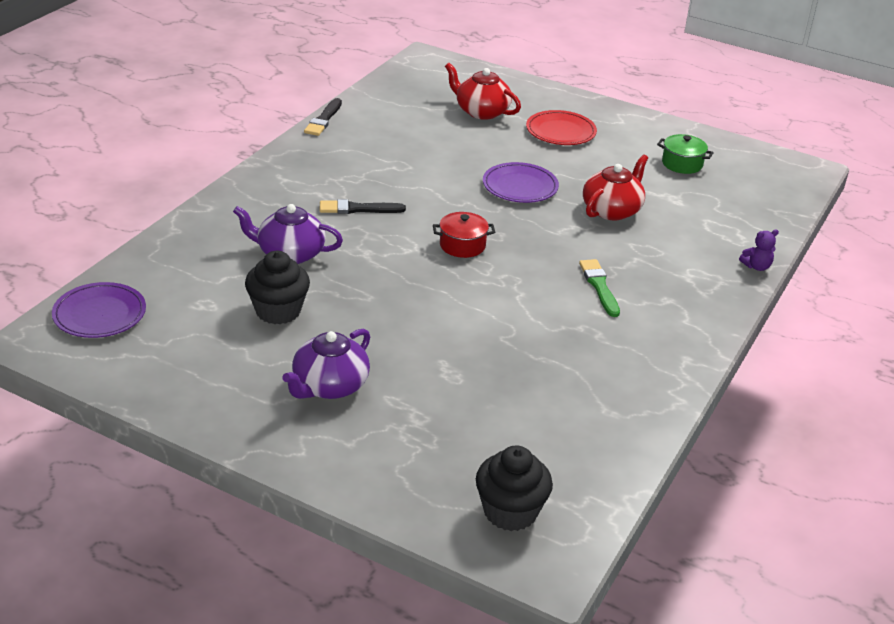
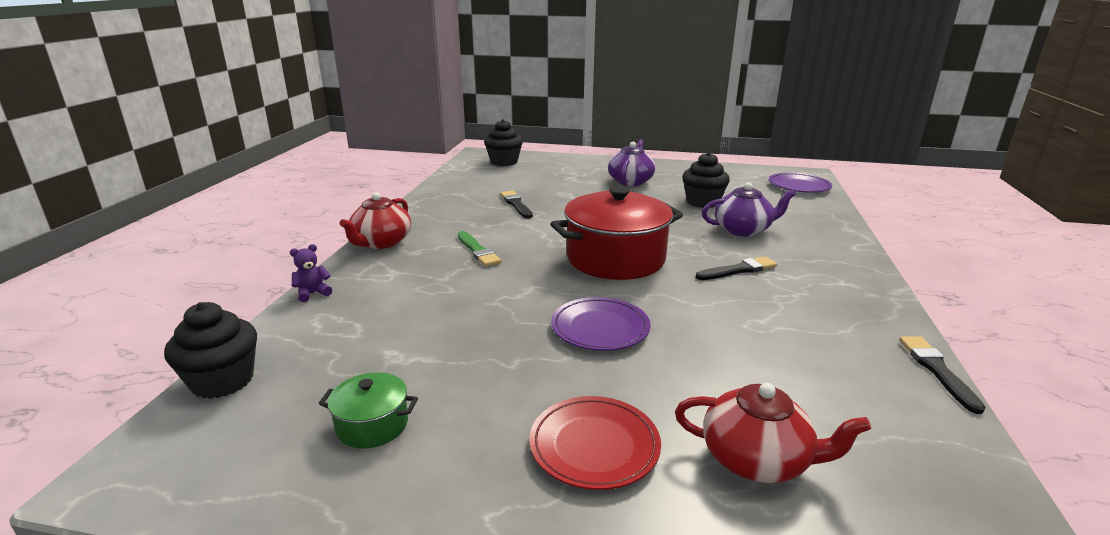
camera: 165 degrees right, 10 degrees down
(462, 245) = (615, 259): red pot -> red pot, size x2.19
(531, 363) = (516, 204): none -> black brush
(612, 210) = (478, 322): red teapot -> red teapot (381, 242)
(787, 206) = (223, 381): none -> black cupcake

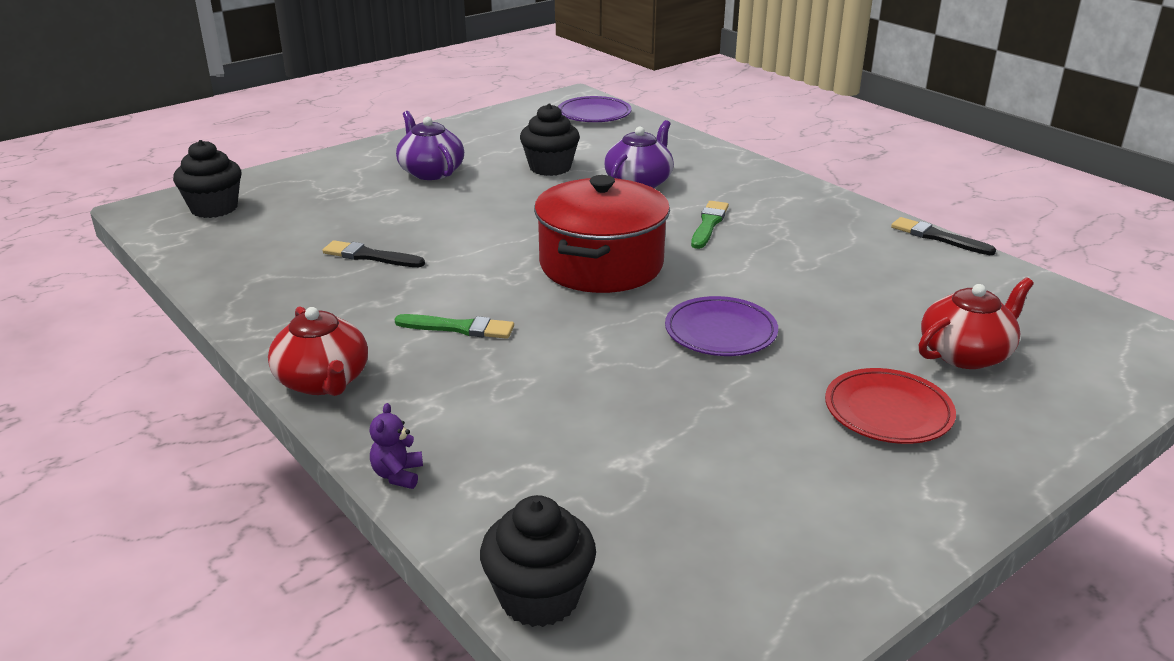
camera: 50 degrees left, 5 degrees up
(372, 425) = (743, 514): green pot -> none
(738, 270) = (708, 224): black brush -> green brush

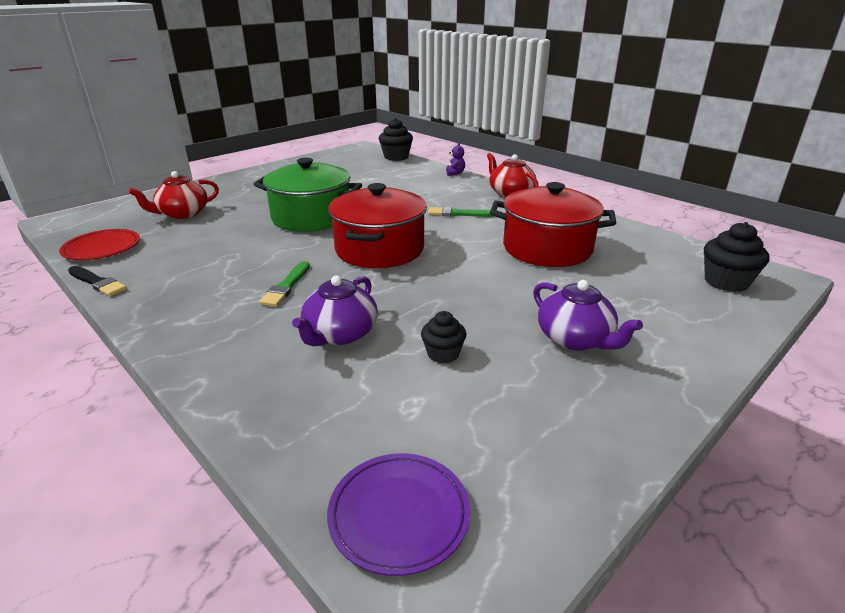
camera: 175 degrees right, 0 degrees up
(370, 256) = (547, 248): black brush -> red pot
(550, 167) = (443, 354): black cupcake -> black cupcake, size x0.63
(720, 332) = (311, 217): purple plate -> green pot
(888, 411) = (248, 194): red plate -> red plate (102, 248)

